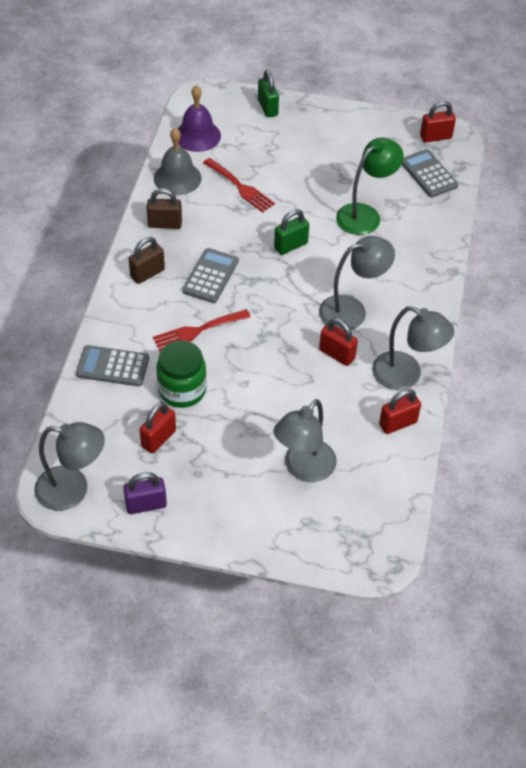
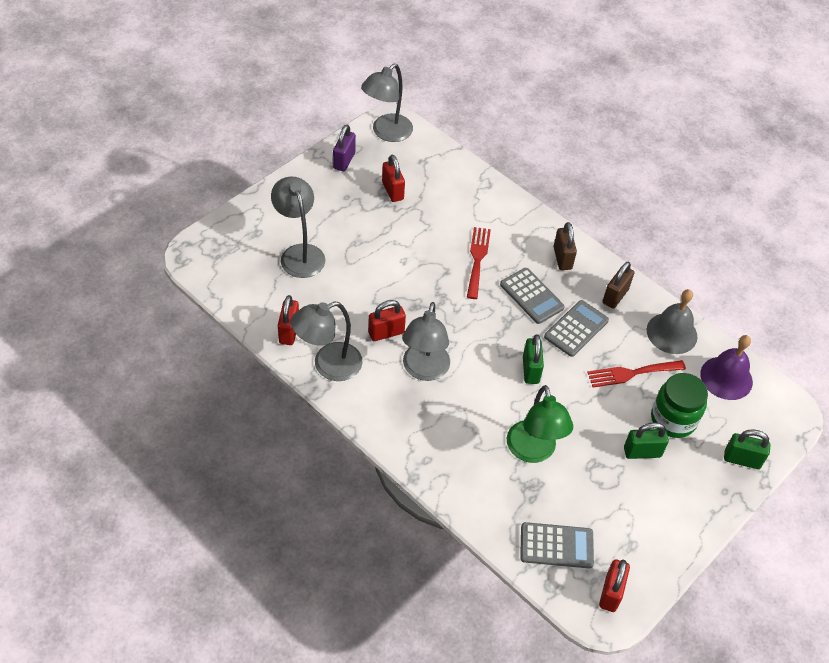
camera: 120 degrees right, 0 degrees up
(113, 366) = (478, 196): grey calculator -> grey calculator (576, 329)
(182, 390) = (426, 223): green jar -> green jar (673, 419)
(309, 158) = (642, 452): none -> green padlock

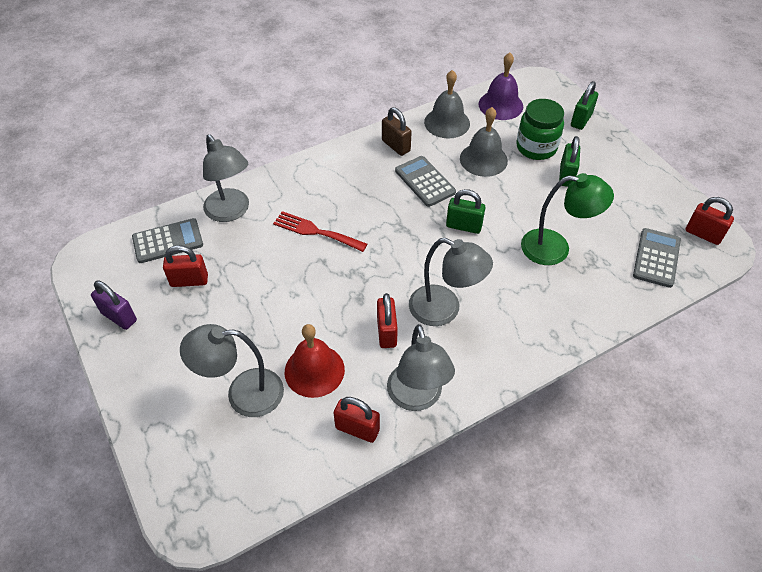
camera: 70 degrees left, 0 degrees up
(333, 292) = (314, 370): none -> red bell
(386, 133) = (98, 266): grey lamp -> grey lamp (231, 212)
(531, 296) = (377, 202): grey calculator -> grey calculator (168, 241)
(562, 258) = (339, 169): brown padlock -> none
(631, 373) = (483, 159): red fork -> grey bell

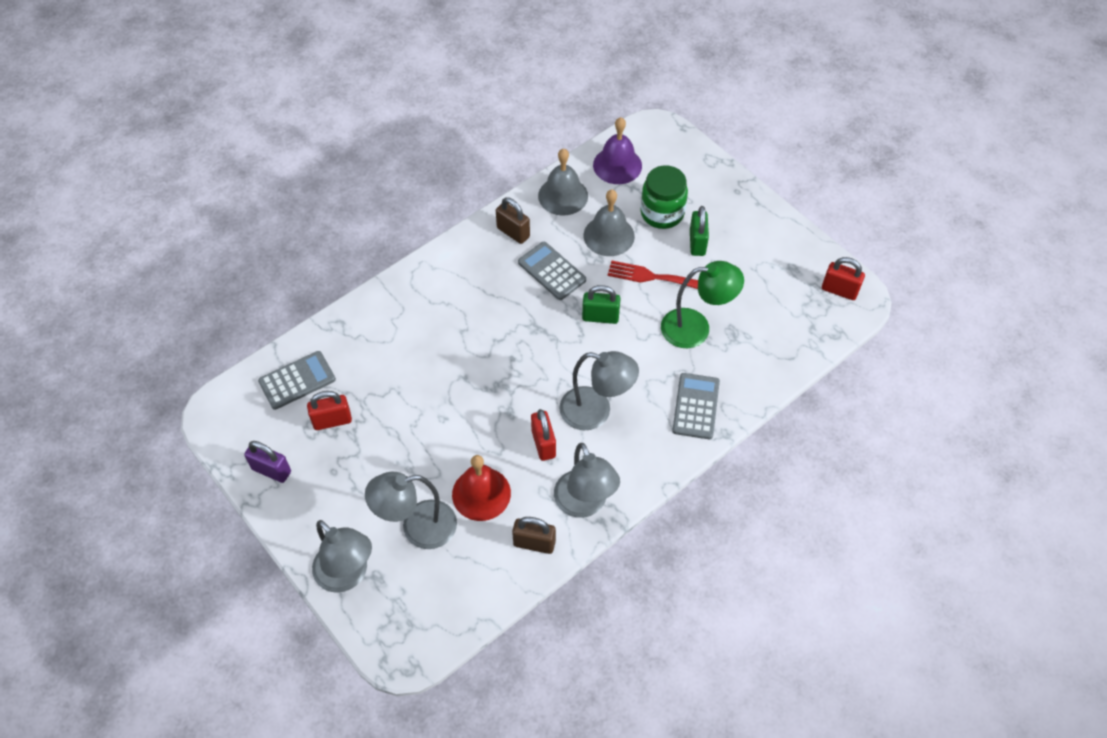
camera: 10 degrees left, 5 degrees up
(231, 212) = (355, 337): grey lamp -> grey lamp (348, 575)
(315, 231) = (449, 346): red fork -> red fork (652, 277)
(357, 429) = (534, 543): red padlock -> brown padlock
(581, 120) = (705, 172): green padlock -> none
(656, 258) = (795, 323): grey calculator -> grey calculator (696, 406)

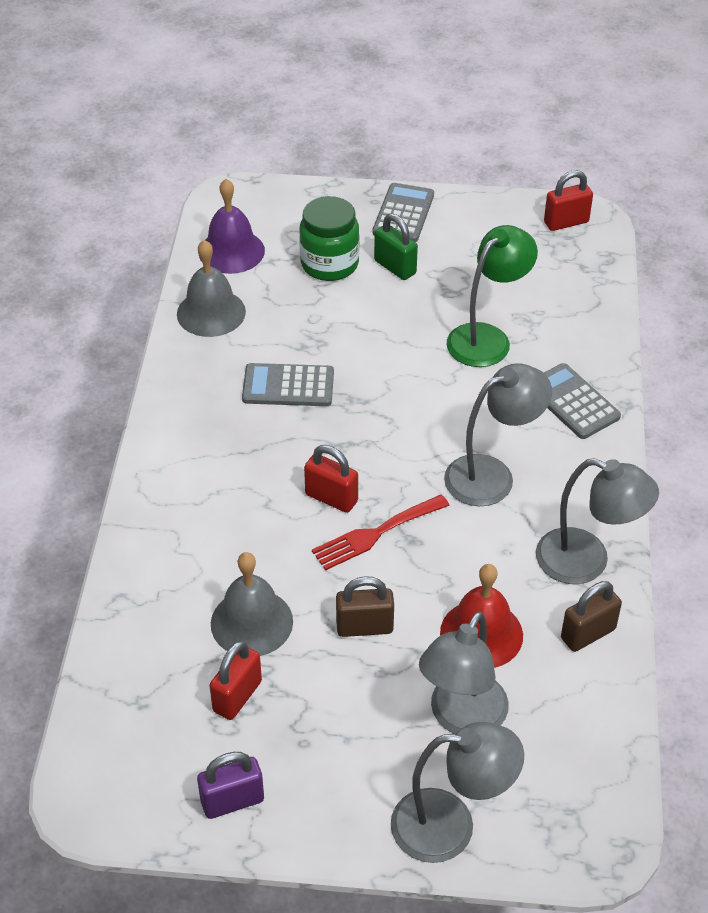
camera: 45 degrees left, 10 degrees down
(297, 380) = (144, 690): grey calculator -> grey calculator (403, 214)
(513, 232) = (202, 379): brown padlock -> brown padlock (364, 627)
(543, 444) = (481, 541): red padlock -> red padlock (331, 498)
(600, 317) = (388, 392): green padlock -> none
(609, 235) = (303, 317): grey bell -> grey bell (251, 622)
(652, 277) = (391, 324): red fork -> red fork (375, 534)

